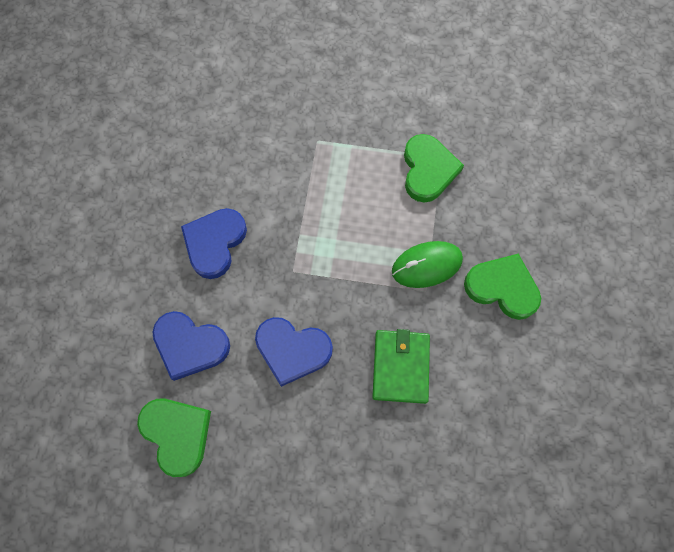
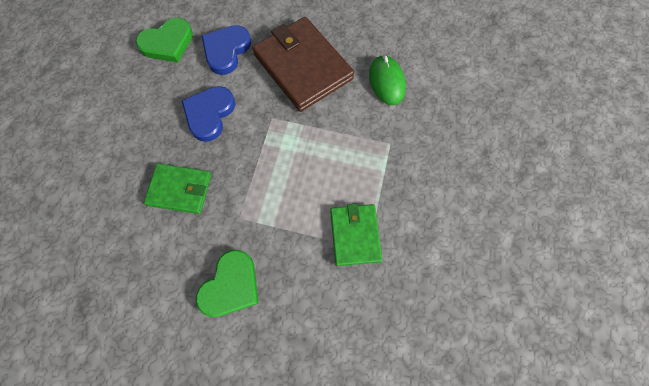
camera: 95 degrees right, 0 degrees up
(215, 243) = (302, 67): blue heart -> brown wallet
(426, 265) = (262, 221): green mouse -> green mouse (386, 82)
(428, 170) = (355, 235): green heart -> green wallet

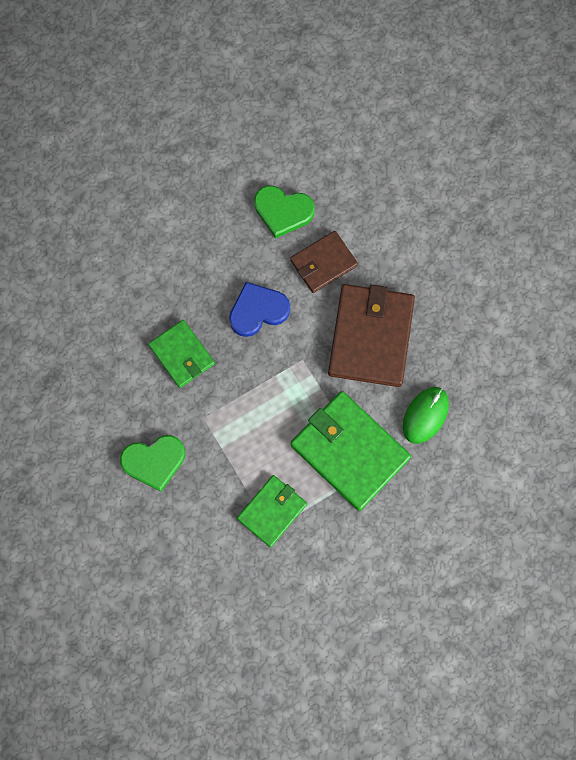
camera: 45 degrees right, 5 degrees up
(226, 51) = (323, 263): blue heart -> brown wallet
(364, 146) = (349, 451): none -> green wallet

